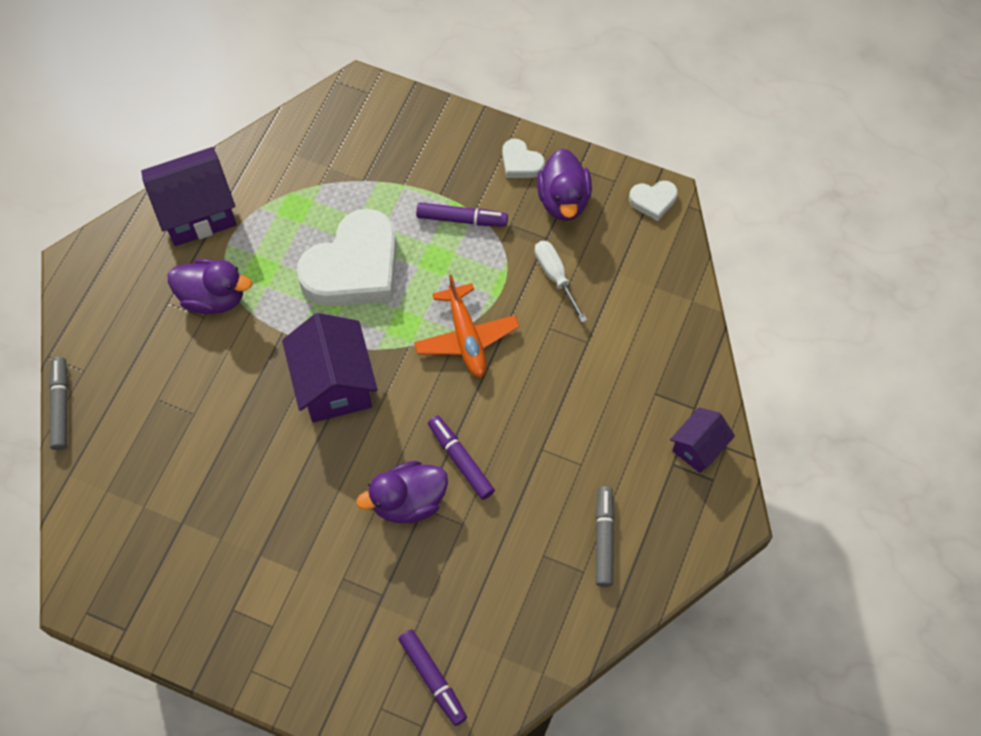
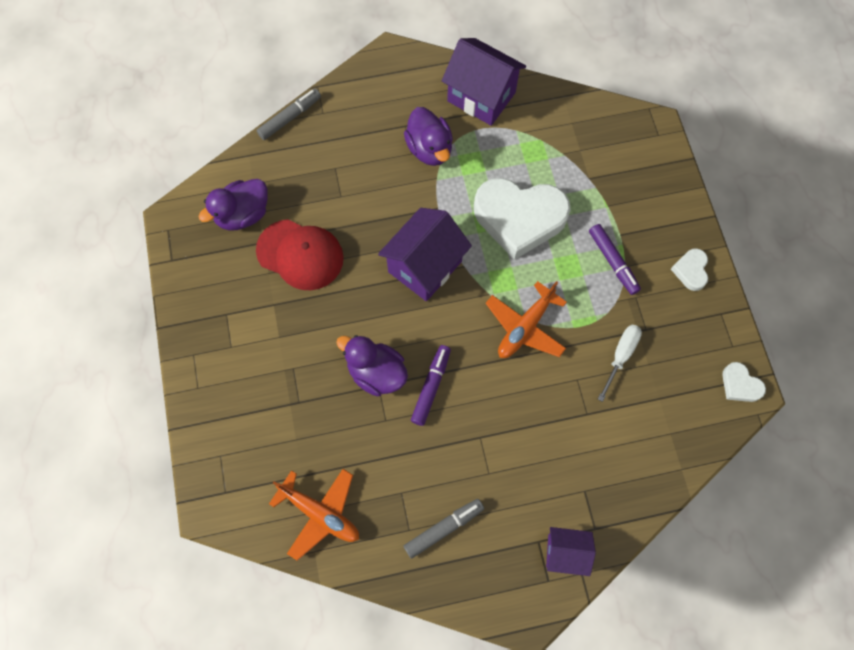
camera: 55 degrees right, 5 degrees up
(226, 494) = (300, 254): none -> red cap
(432, 679) = (262, 476): purple marker -> none
(510, 645) = (320, 513): none -> orange plane
(563, 200) = (686, 320): purple duck -> purple duck (243, 215)

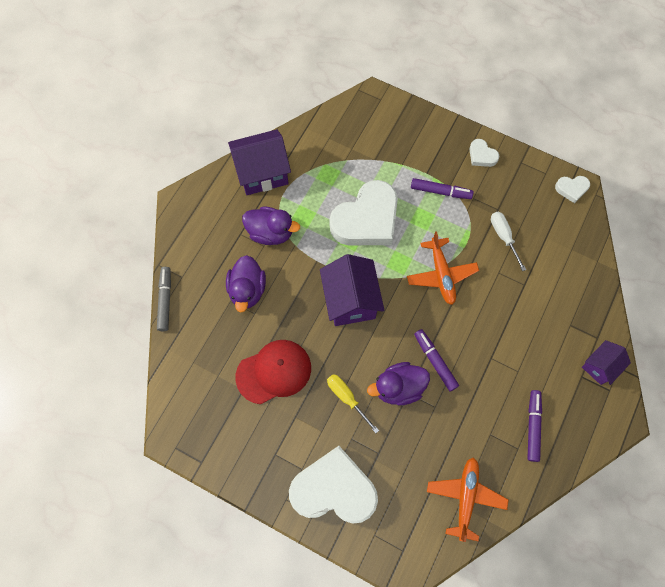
camera: 50 degrees left, 0 degrees up
(234, 388) = (334, 489): none -> white heart
(243, 215) = (210, 387): purple duck -> purple duck (247, 290)
(320, 513) = (465, 497): orange plane -> orange plane turned 60 degrees counterclockwise
(328, 334) = (346, 397): none -> yellow screwdriver
(444, 528) = (533, 426): grey marker -> purple marker

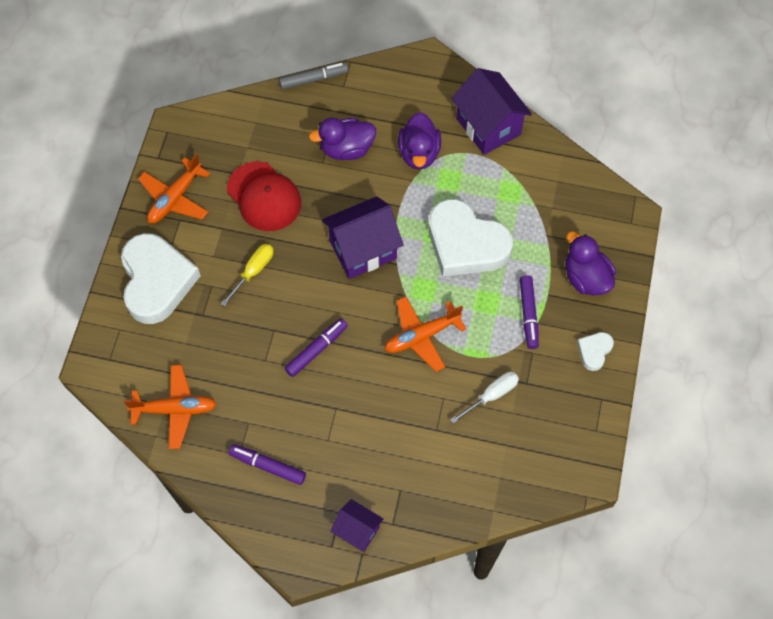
camera: 75 degrees right, 5 degrees down
(251, 454) = (175, 198): none -> orange plane
(398, 387) = (277, 319): purple duck -> purple duck (586, 278)
(533, 426) = (268, 466): purple marker -> purple marker turned 150 degrees counterclockwise
(571, 189) = (584, 465): white heart -> none

